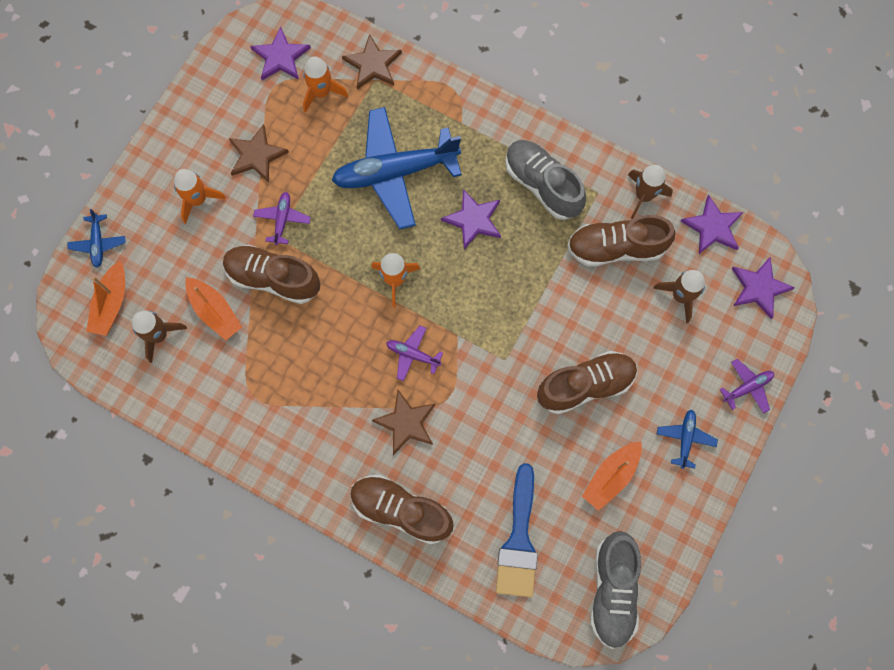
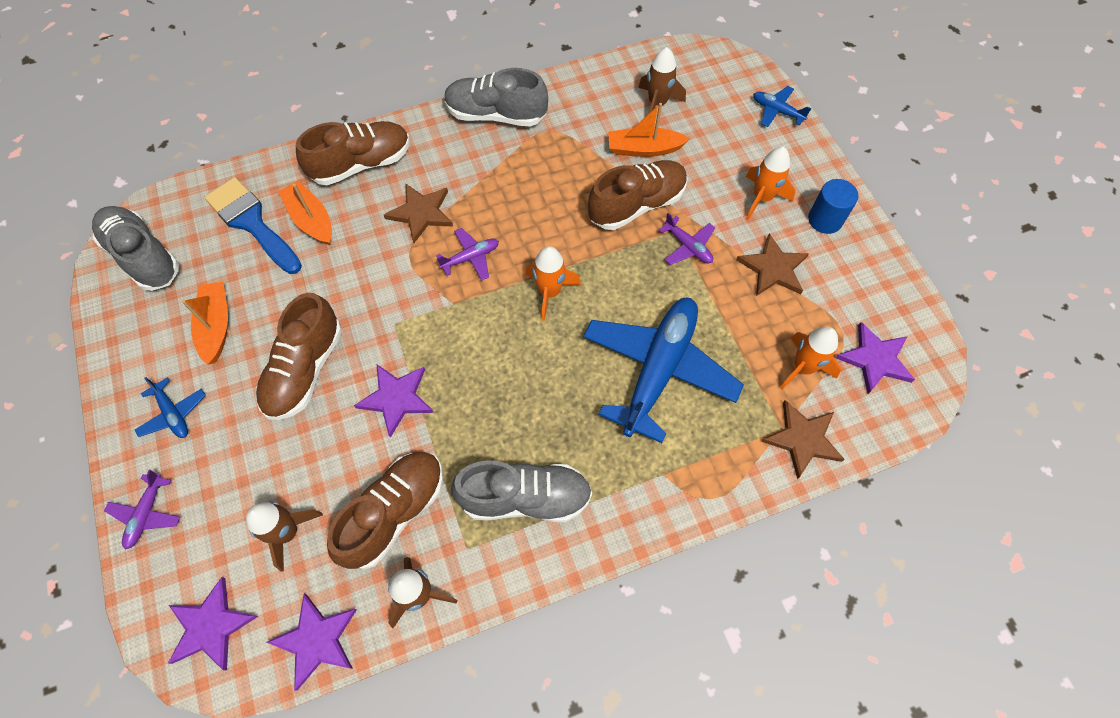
camera: 130 degrees right, 10 degrees down
(111, 304) = (713, 91): orange boat -> orange boat (311, 220)
(185, 148) = (825, 219): none -> blue cylinder
(269, 450) = (496, 115): none -> grey shoe
(473, 220) = (547, 401): purple star -> purple star (396, 398)

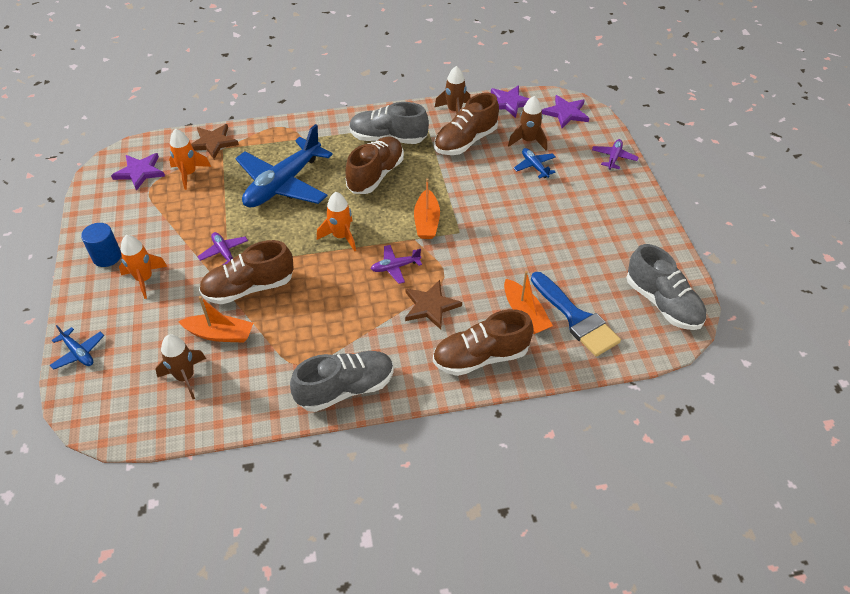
camera: 170 degrees left, 15 degrees down
(173, 414) = (610, 201): blue plane -> blue plane (534, 166)
(216, 326) = (591, 247): orange boat -> orange boat (427, 222)
(305, 370) = (523, 213): brown shoe -> brown shoe (375, 175)
(396, 398) = (460, 191): purple star -> none
(496, 115) = (345, 389): grey shoe -> grey shoe turned 45 degrees counterclockwise
(773, 268) = (170, 230): brown star -> none

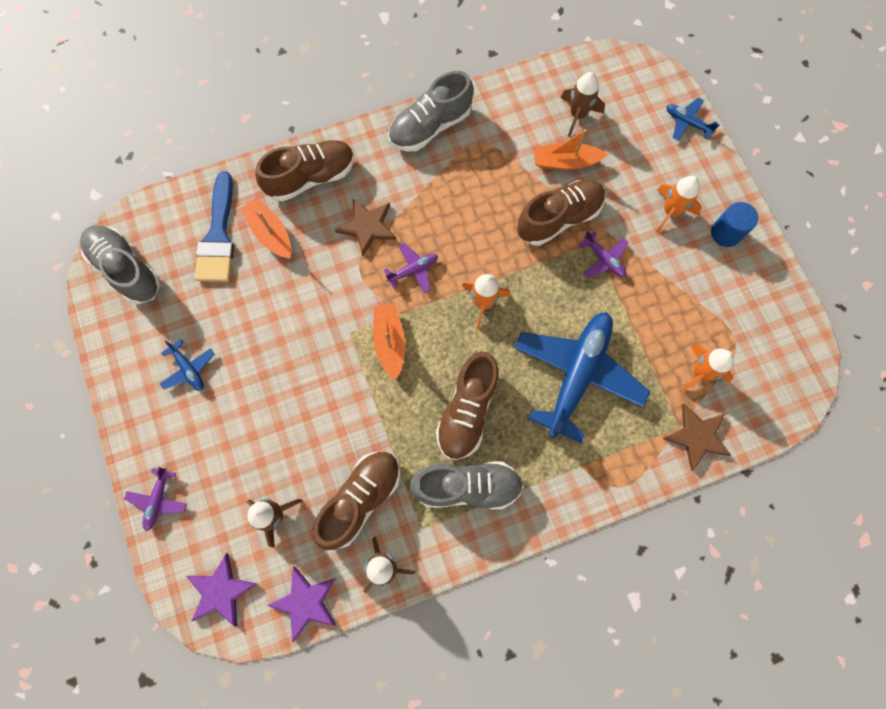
camera: 170 degrees right, 25 degrees up
(140, 172) = (761, 365): purple star -> none
(534, 166) = (265, 463): blue plane -> blue plane (189, 369)
(576, 318) = (218, 236): blue brush -> blue brush turned 135 degrees counterclockwise

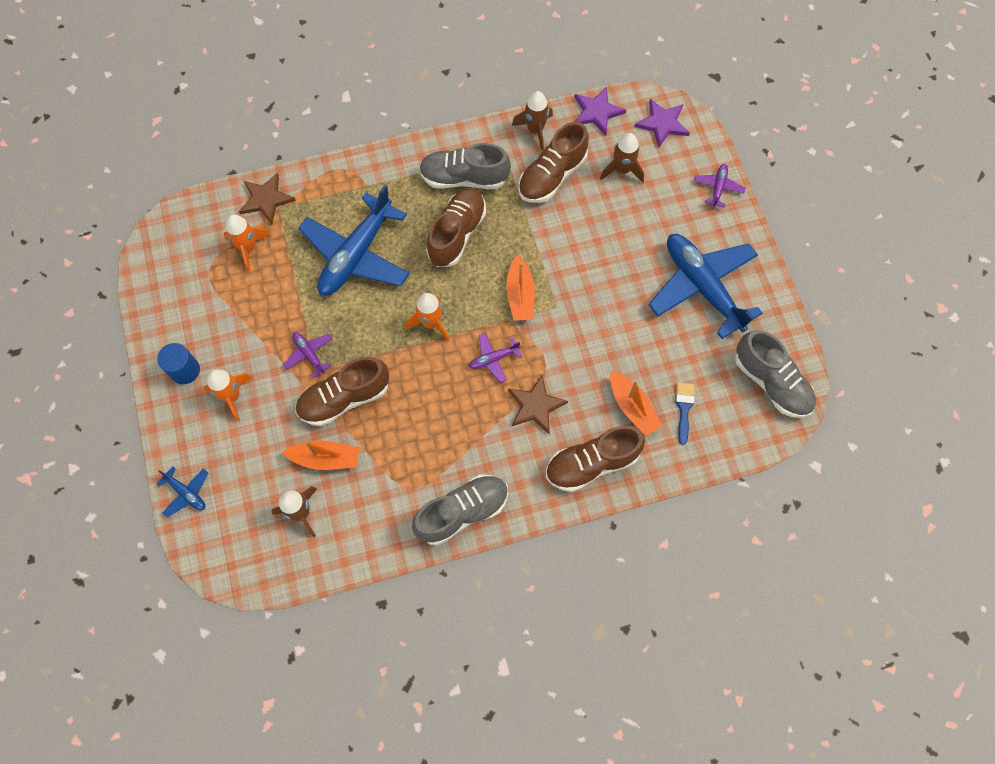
camera: 175 degrees left, 5 degrees down
(189, 369) = (702, 287): blue plane -> blue plane, size x2.32
(218, 236) = (684, 408): blue brush -> blue brush, size x0.54

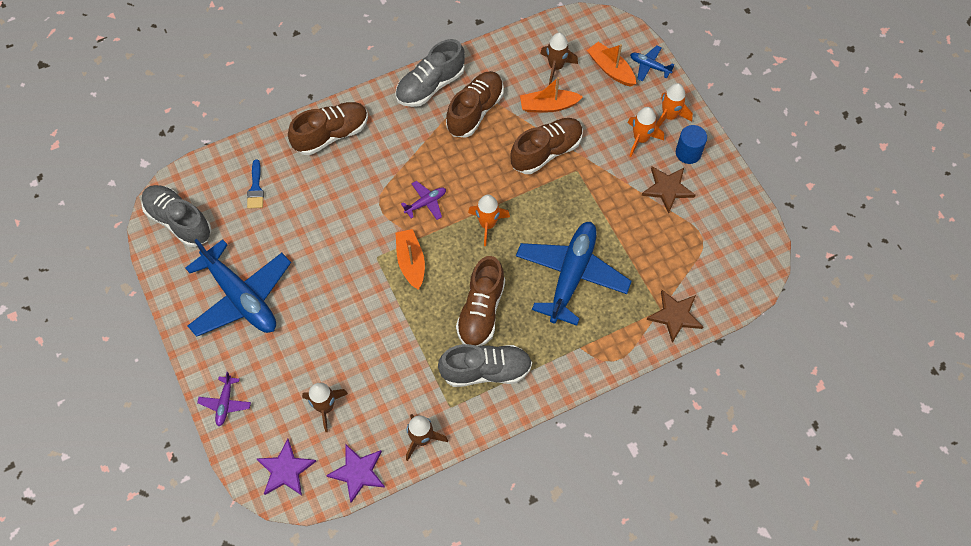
camera: 170 degrees right, 5 degrees down
(248, 248) = (674, 265): orange rocket -> orange rocket (669, 116)
(309, 354) = (587, 181): purple plane -> none
(535, 406) = (383, 171): brown star -> brown star (667, 189)
(552, 176) = (397, 388): brown shoe -> brown shoe (475, 111)
(632, 407) = (300, 182): orange boat -> orange boat (610, 69)

